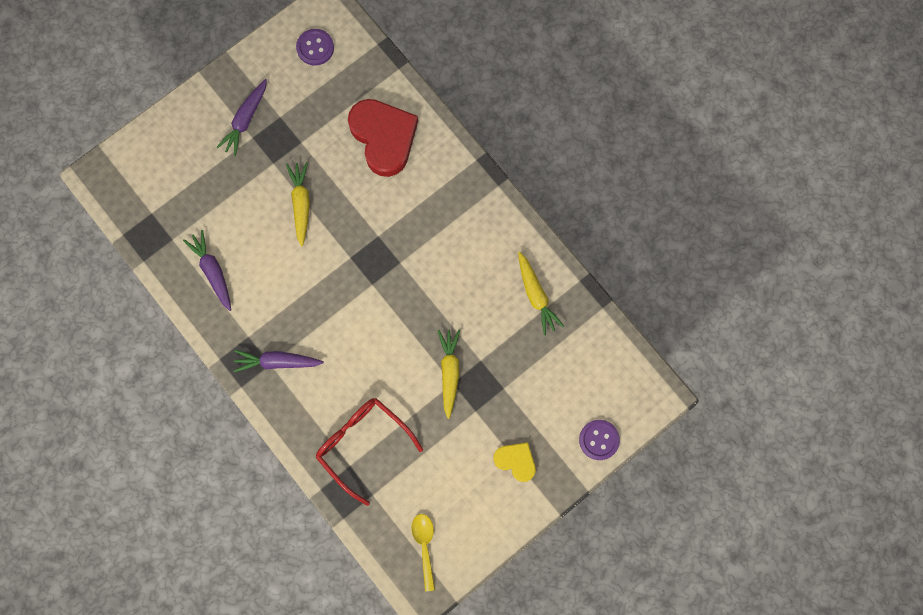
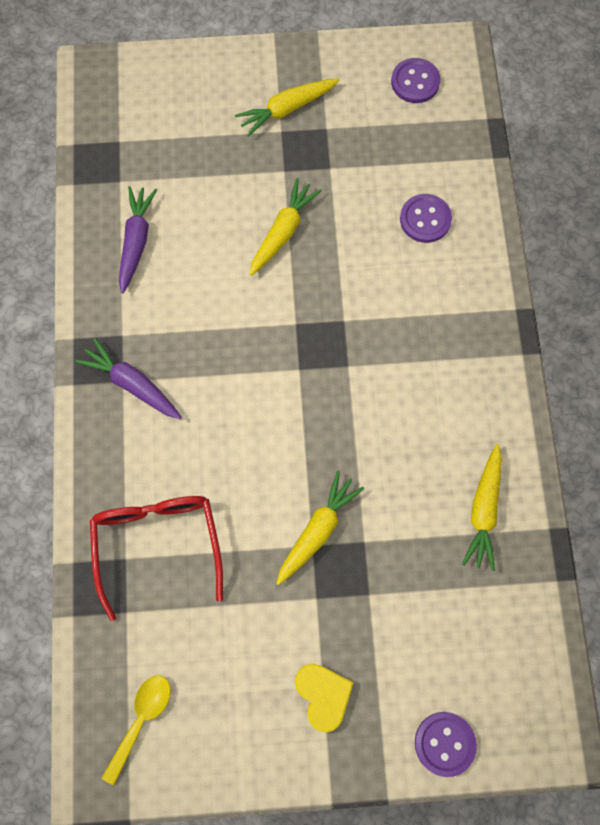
camera: 35 degrees right, 5 degrees down
(245, 120) = (287, 109): purple carrot -> yellow carrot
(383, 137) = (425, 219): red heart -> purple button

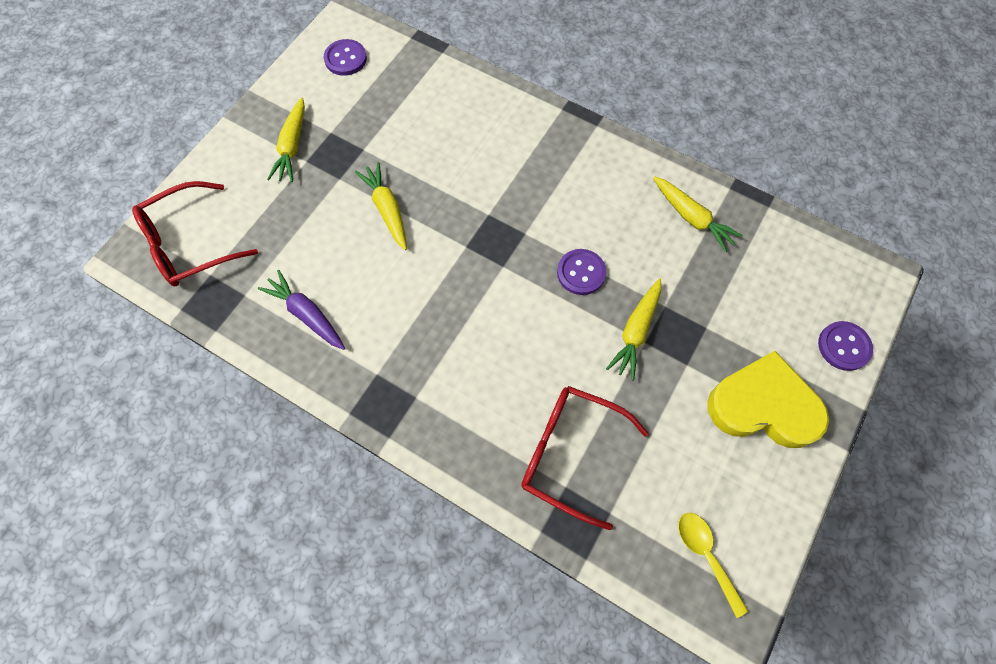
camera: 55 degrees left, 5 degrees down
(132, 384) = (424, 391): purple carrot -> none
(134, 104) = (189, 244): none -> red glasses
(317, 530) = (636, 331): yellow carrot -> yellow carrot turned 135 degrees counterclockwise
(323, 695) = (763, 405): yellow heart -> yellow heart, size x1.88
(425, 219) = (453, 118): purple button -> purple button (581, 273)

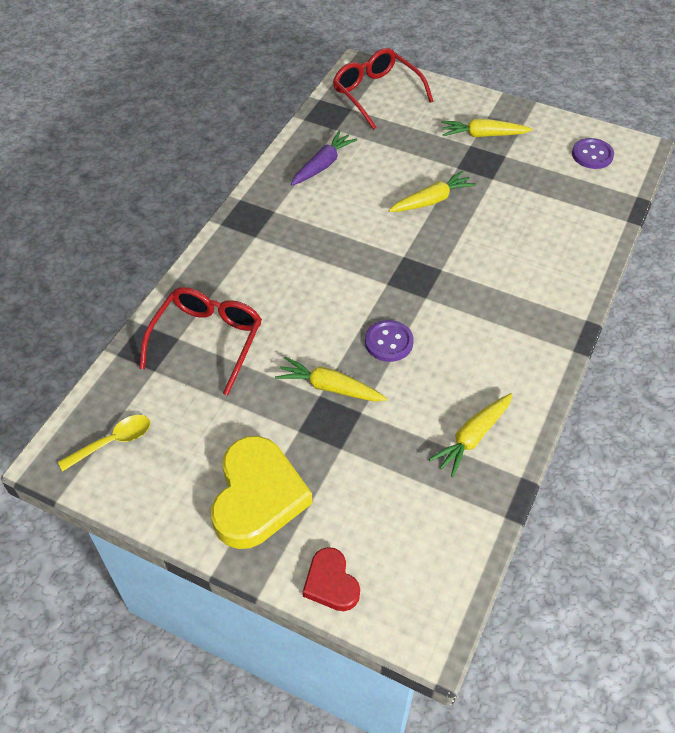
camera: 85 degrees right, 15 degrees down
(843, 346) = (331, 583): purple button -> red heart

